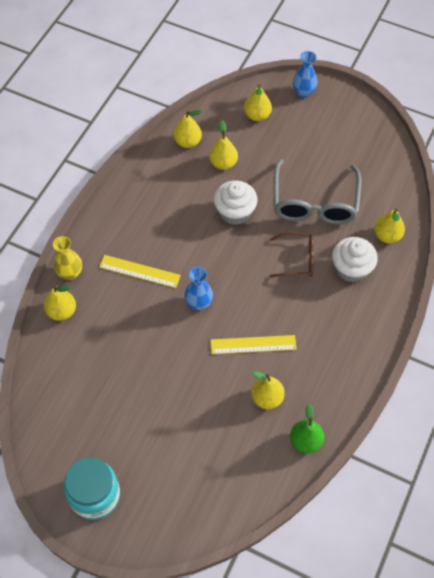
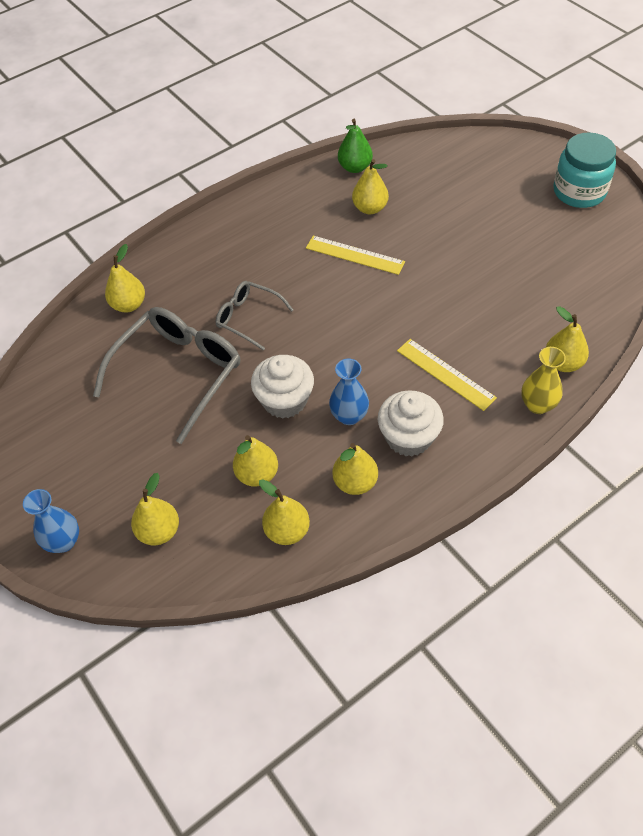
camera: 150 degrees left, 5 degrees down
(163, 181) = (355, 482): none -> yellow pear
(199, 303) = (391, 314): blue vase -> blue vase (349, 416)
(297, 259) = (248, 318): brown glasses -> grey glasses
(351, 269) = (196, 287): white cupcake -> white cupcake (408, 437)

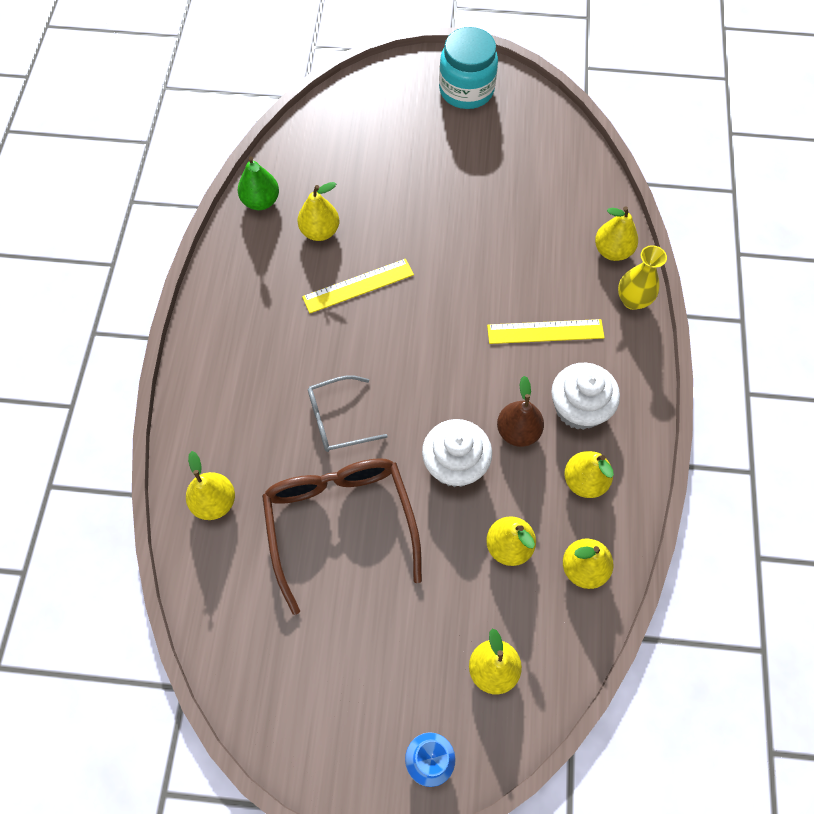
camera: 50 degrees left, 10 degrees up
(178, 373) = (340, 523): grey glasses -> brown glasses
(349, 416) = (518, 431): blue vase -> brown pear

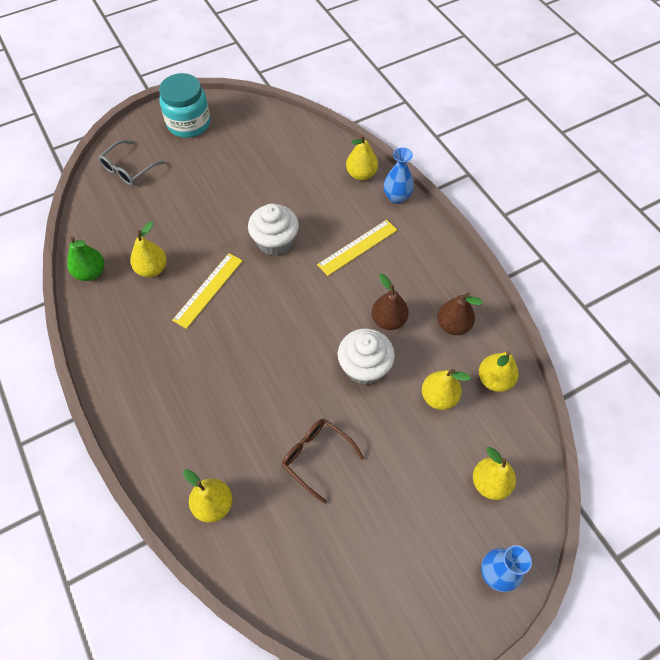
camera: 35 degrees left, 5 degrees down
(338, 419) = (262, 388): grey glasses -> grey glasses (128, 169)
(340, 523) = (316, 457): brown glasses -> brown glasses, size x0.56
(578, 408) = (415, 282): white cupcake -> white cupcake (275, 241)
(584, 481) = (453, 325): yellow pear -> brown pear
(632, 300) = (397, 197): yellow vase -> blue vase

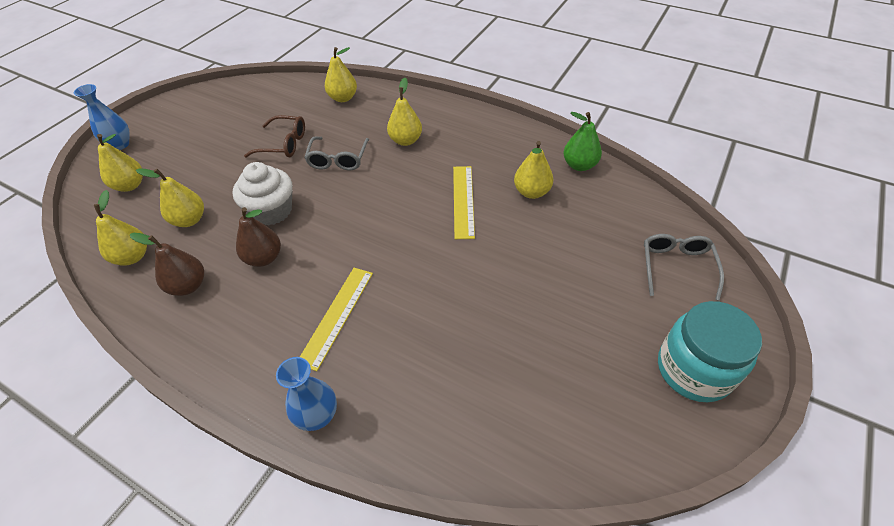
camera: 150 degrees right, 10 degrees down
(275, 241) = (437, 274): white cupcake -> none
(276, 399) = (338, 159): none -> grey glasses
(361, 174) = (390, 427): yellow pear -> yellow pear (406, 140)

